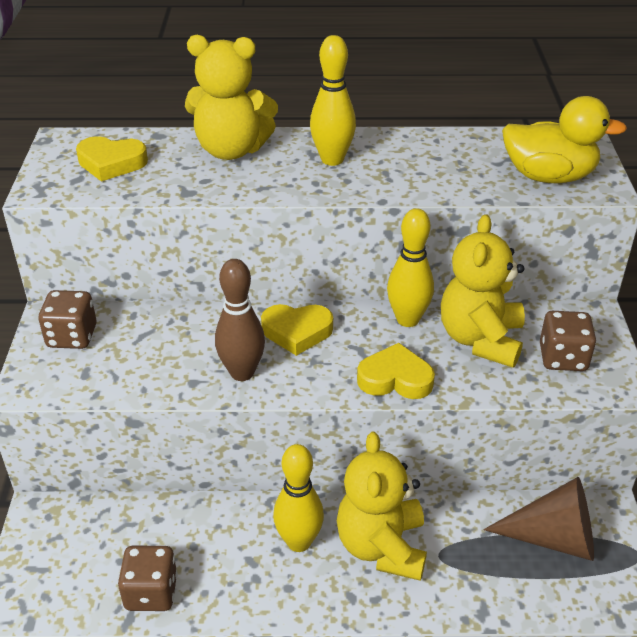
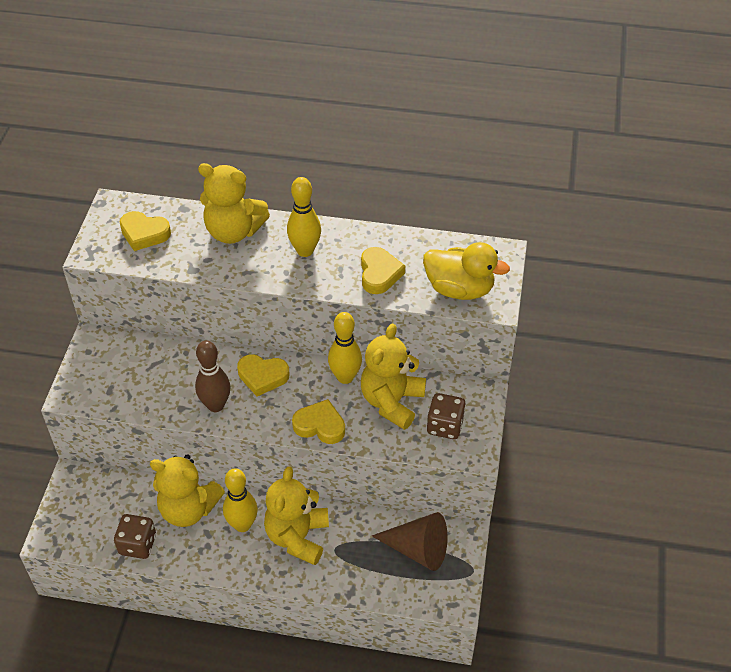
camera: 10 degrees right, 10 degrees up
(72, 336) = (105, 358): brown dice -> none
(216, 532) = (188, 509): none -> yellow teddy bear
(439, 172) = (379, 274): none -> yellow heart

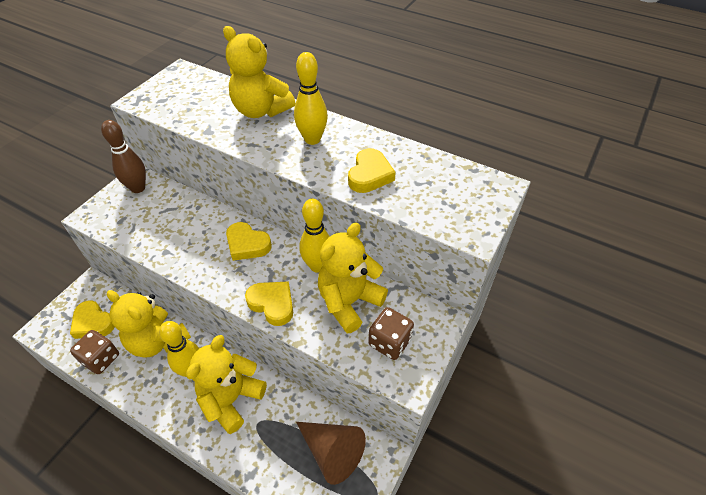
camera: 20 degrees right, 0 degrees up
(144, 234) = (189, 96): yellow heart -> yellow heart (93, 323)
(216, 405) = (194, 258): brown bowling pin -> brown bowling pin (138, 188)
(459, 289) = (442, 208): yellow duck -> none

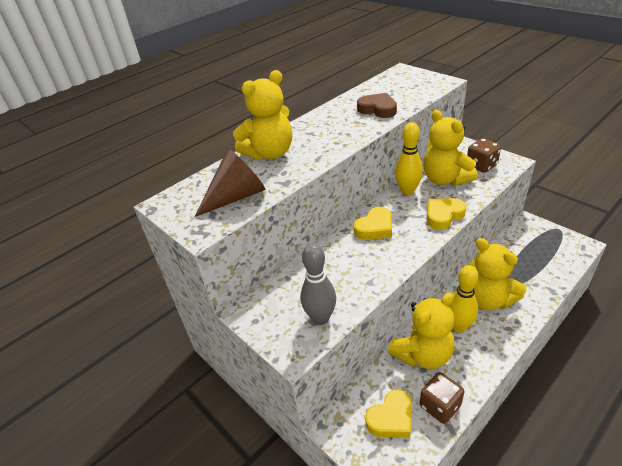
camera: 70 degrees left, 10 degrees down
(123, 225) = (320, 318): none -> grey bowling pin
(138, 188) = (265, 309): brown bowling pin -> none
(312, 139) = (325, 130): yellow bowling pin -> none
(332, 452) = (530, 246): brown cone -> brown cone (236, 197)
(369, 175) = (378, 109): yellow heart -> brown heart

